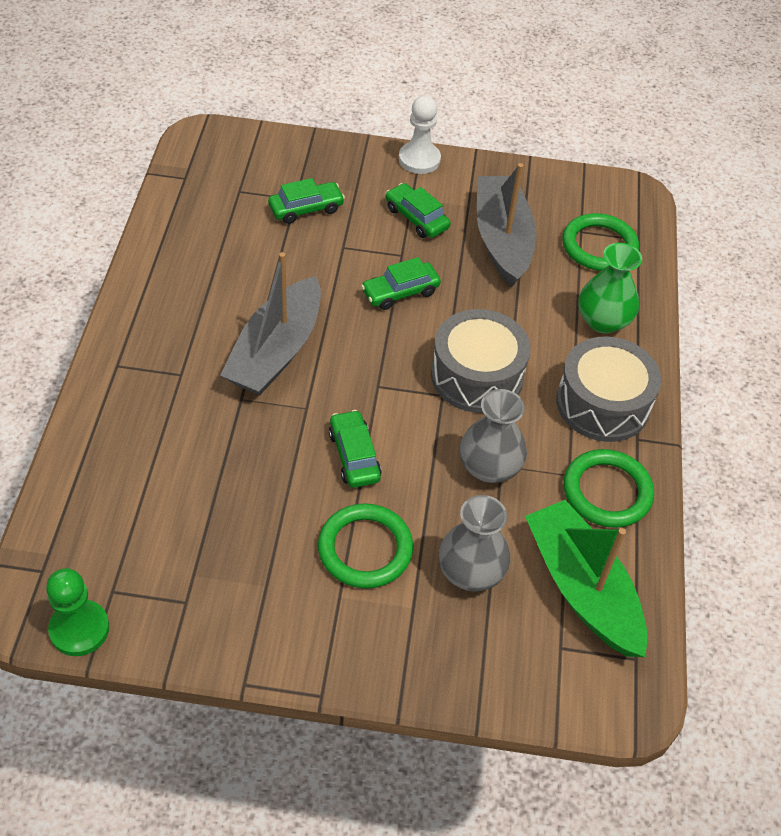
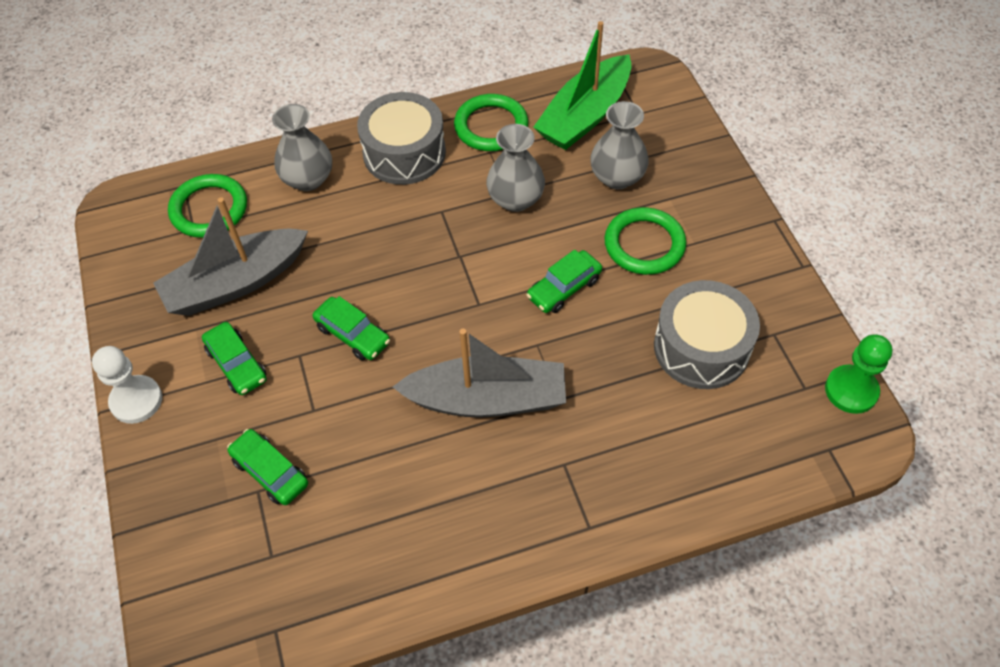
camera: 110 degrees left, 5 degrees up
(416, 218) = (237, 364): green car -> green car turned 60 degrees counterclockwise
(477, 376) = (424, 240): grey drum -> grey drum (701, 347)
(603, 321) = (308, 179): green vase -> grey vase

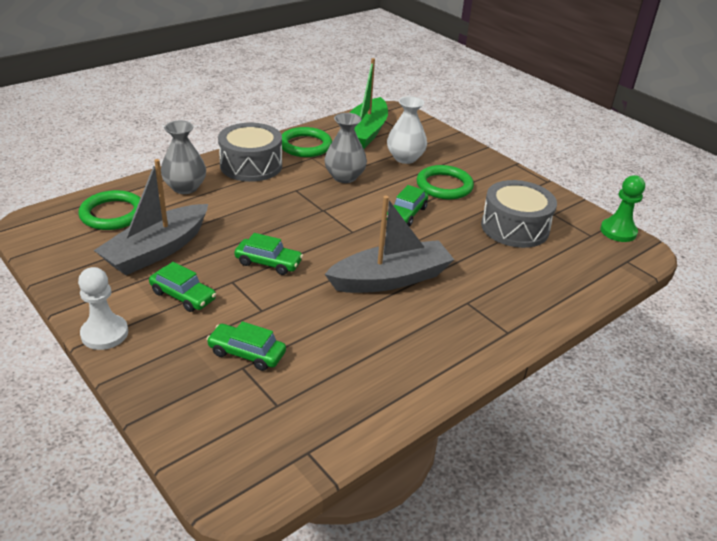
camera: 25 degrees left, 20 degrees down
(617, 177) = (405, 158): grey vase -> white vase

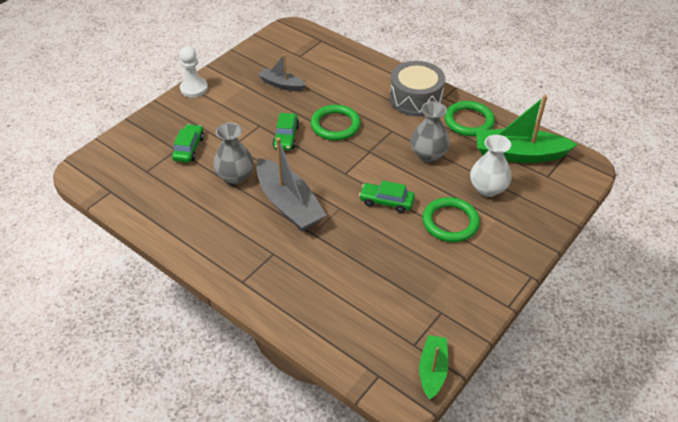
camera: 80 degrees right, 10 degrees up
(112, 214) = (315, 55): green ring -> green ring (335, 125)
(157, 250) = (281, 84): grey boat -> grey boat, size x0.56
(183, 296) = (237, 108): green car -> none
(185, 187) = (364, 75): grey vase -> grey vase (235, 176)
(515, 227) = (400, 280): grey drum -> none
(618, 231) = (432, 370): green pawn -> green boat

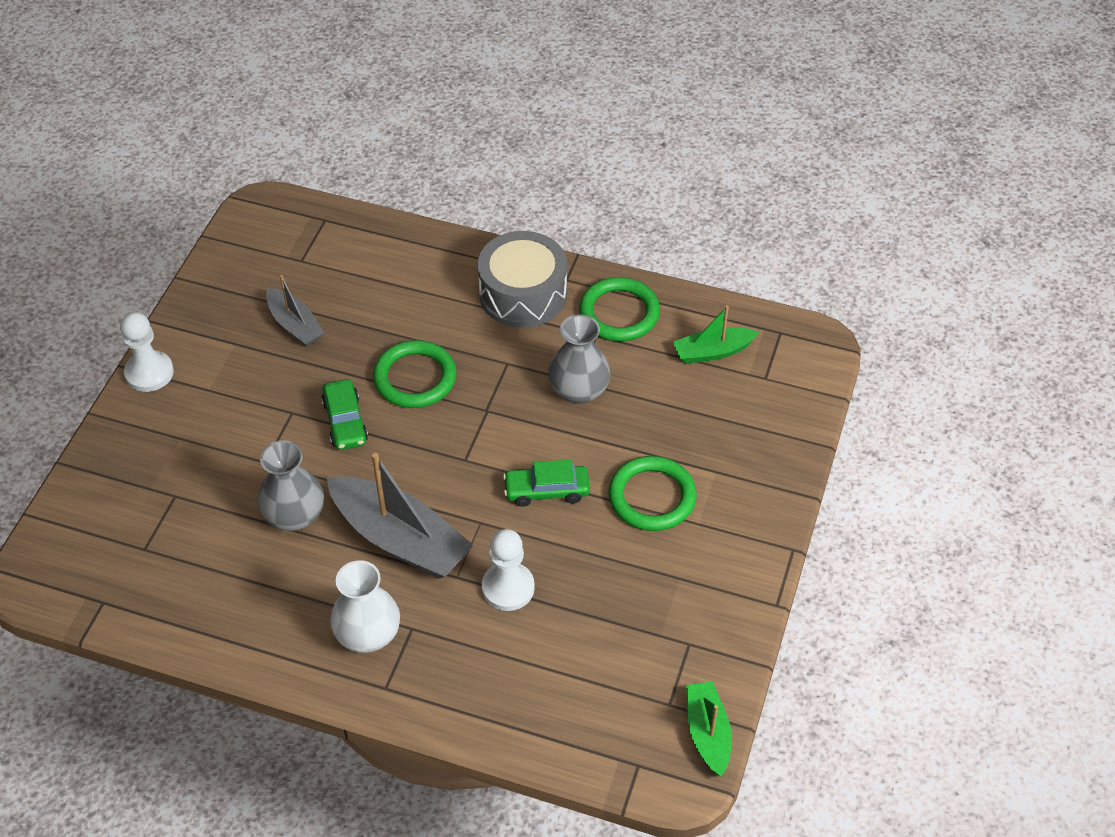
camera: 20 degrees left, 5 degrees up
(189, 148) = (195, 487): green car -> none
(281, 84) = (295, 325): grey boat -> grey boat turned 135 degrees counterclockwise
(340, 248) = (508, 588): none -> white pawn
(487, 188) = (686, 424): white vase -> white vase (368, 634)
(519, 154) = (712, 352): green boat -> green boat, size x0.56

